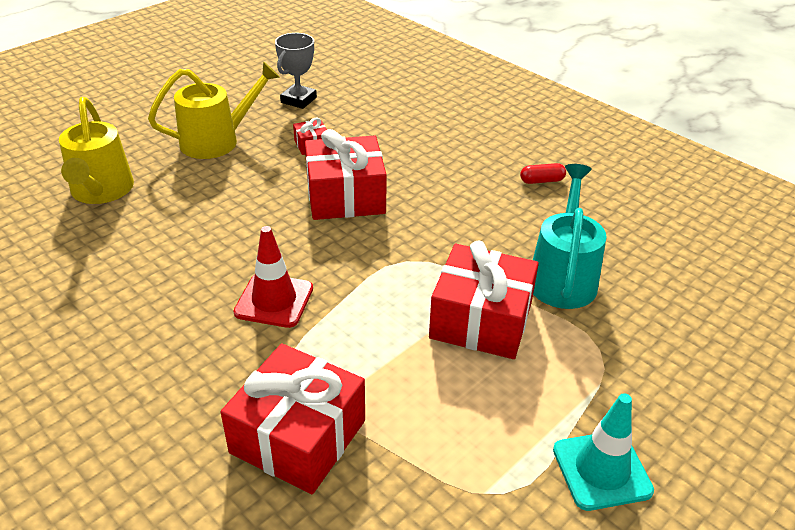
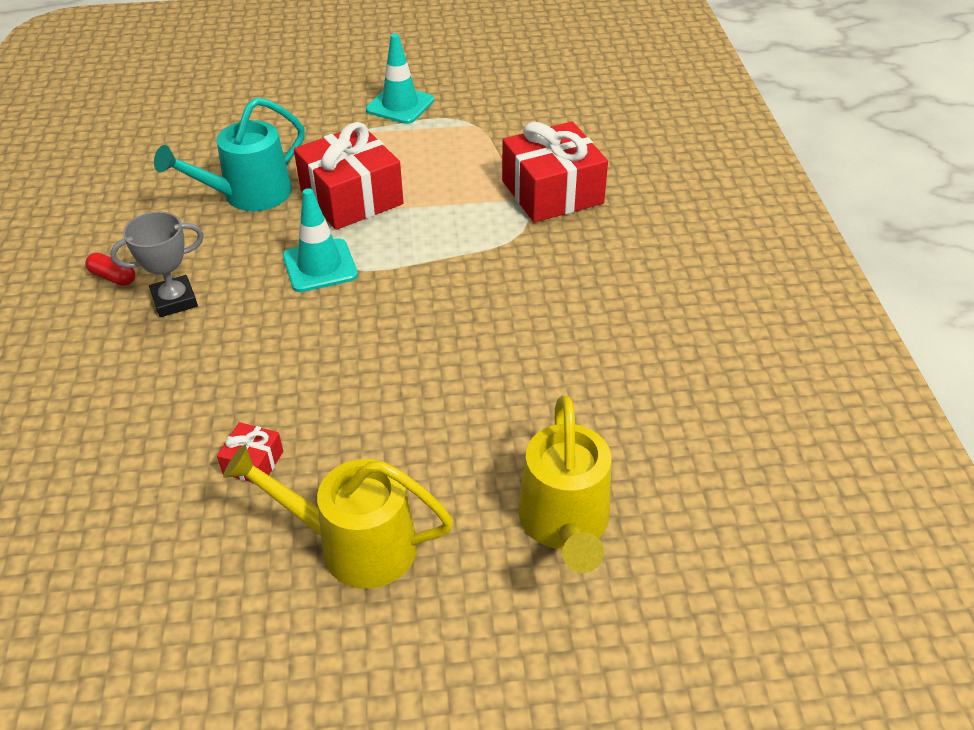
camera: 140 degrees left, 5 degrees up
(101, 192) = (565, 524): yellow watering can -> yellow watering can turned 150 degrees clockwise
(274, 300) = (486, 286): red traffic cone -> none
(298, 100) = (162, 576): grey trophy -> grey trophy (174, 300)
(345, 196) = (308, 361): red gift -> none
(422, 252) = (320, 266): none -> turquoise traffic cone

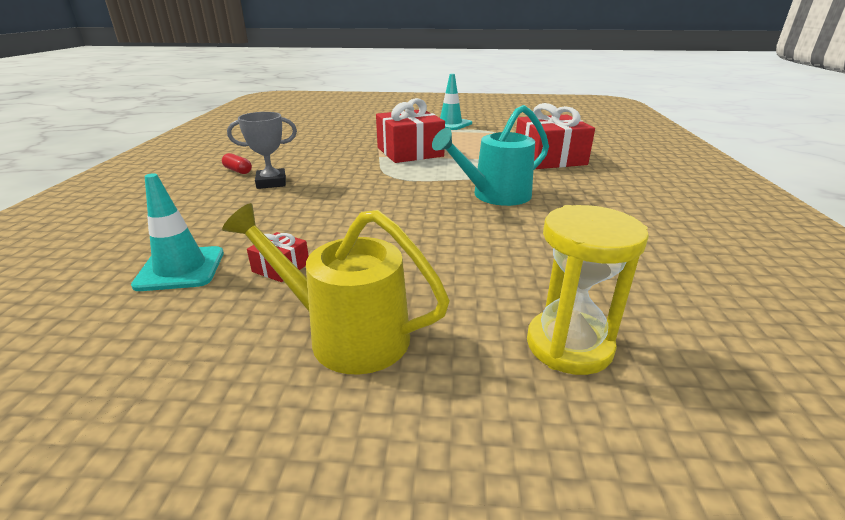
camera: 10 degrees right, 15 degrees down
(248, 195) = (343, 147): turquoise watering can -> turquoise watering can (494, 196)
(320, 266) = (378, 176): turquoise traffic cone -> turquoise traffic cone (180, 269)
(565, 524) = (569, 345): yellow watering can -> yellow hourglass

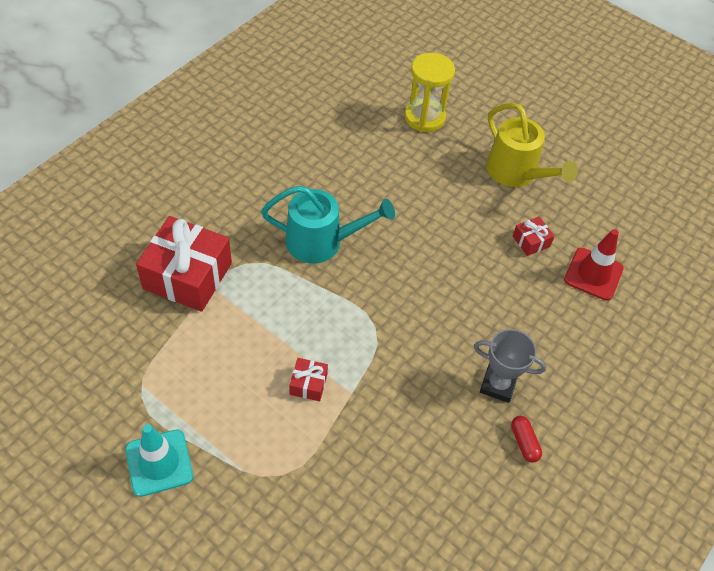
camera: 150 degrees left, 25 degrees up
(180, 269) = (593, 274): turquoise traffic cone -> red traffic cone
(410, 152) = (308, 384): red gift -> red gift, size x0.45

